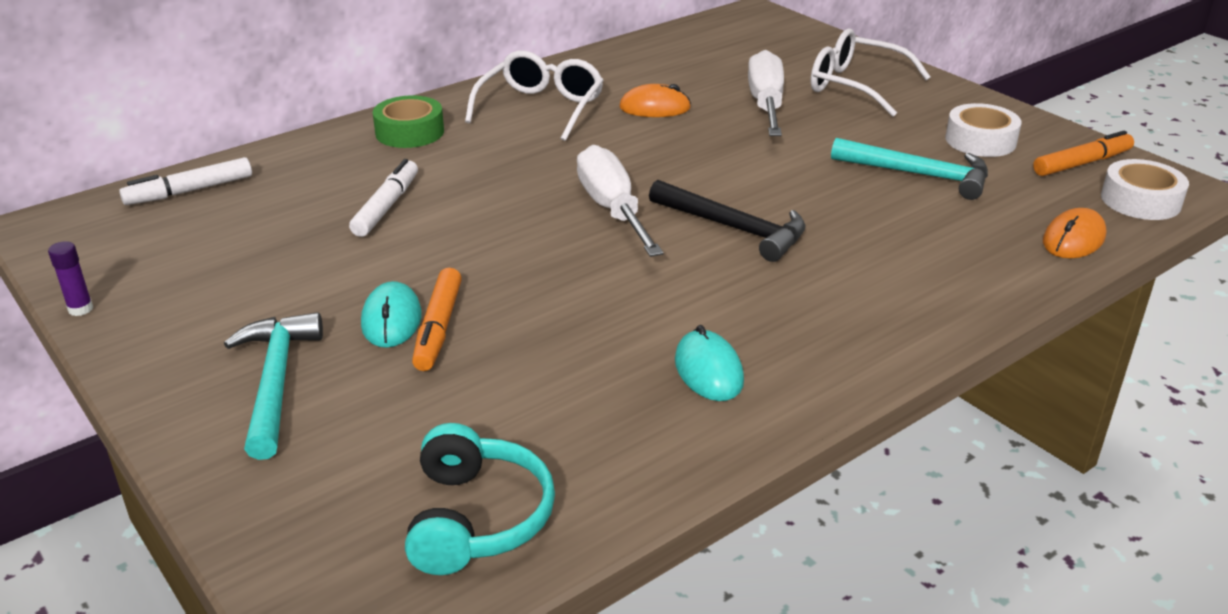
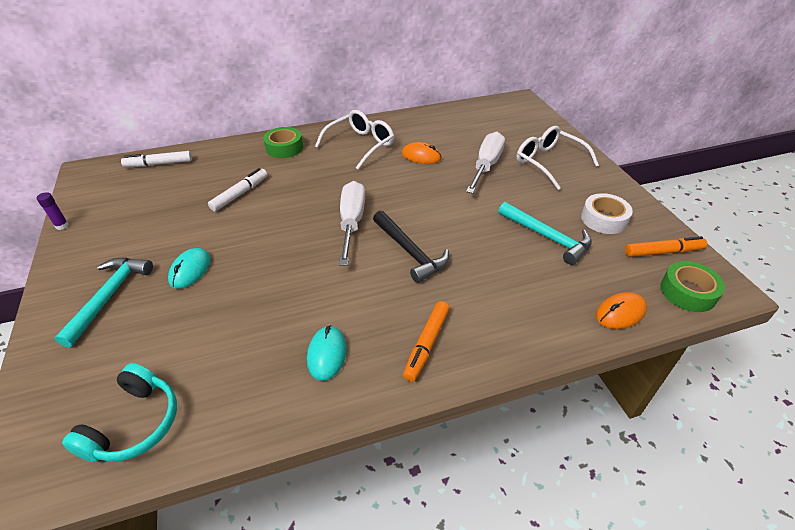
camera: 20 degrees right, 10 degrees up
(438, 328) = (208, 282): orange marker -> orange marker (426, 344)
(1140, 200) = (687, 292): white tape -> green tape

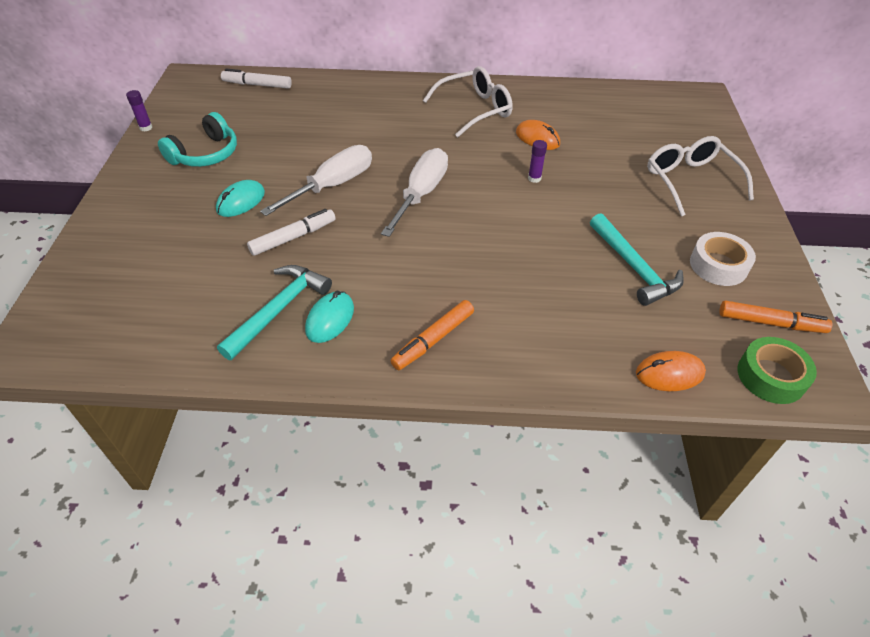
camera: 20 degrees right, 5 degrees up
(109, 296) = (160, 207): turquoise hammer -> turquoise hammer (279, 310)
(134, 424) = (136, 327): turquoise headphones -> turquoise headphones (205, 154)
(240, 194) = (322, 135): white marker -> white marker (293, 237)
(284, 148) = (390, 95): green tape -> none
(410, 252) = (466, 241): black hammer -> none
(436, 187) = (534, 178): none -> purple glue stick
(486, 166) = (609, 167): white screwdriver -> white screwdriver (332, 185)

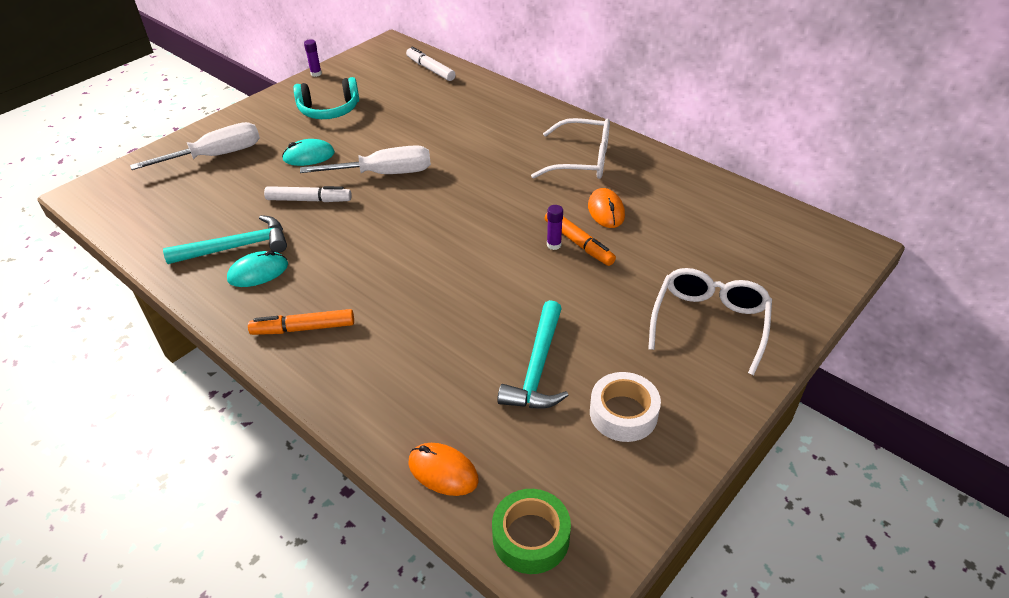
camera: 40 degrees right, 5 degrees down
(421, 194) = (441, 212): white screwdriver -> white screwdriver (216, 156)
(770, 323) = (600, 494): orange marker -> orange marker (578, 243)

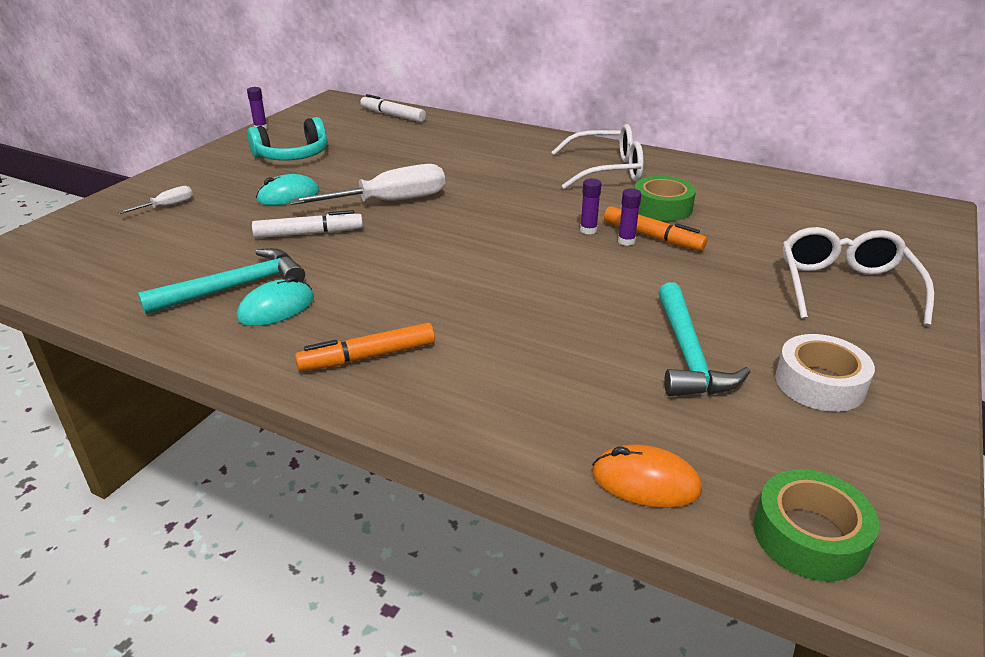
camera: 15 degrees left, 10 degrees down
(216, 156) = (167, 206): white screwdriver -> white screwdriver, size x0.47
(529, 228) = (588, 230): none -> purple glue stick
(606, 211) = (662, 207): orange mouse -> green tape

